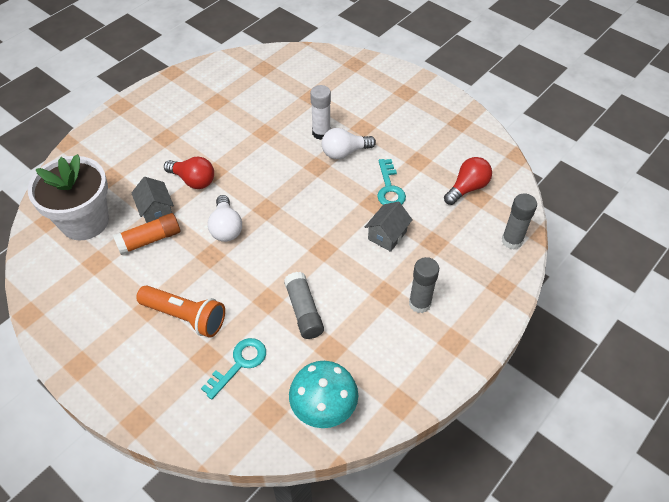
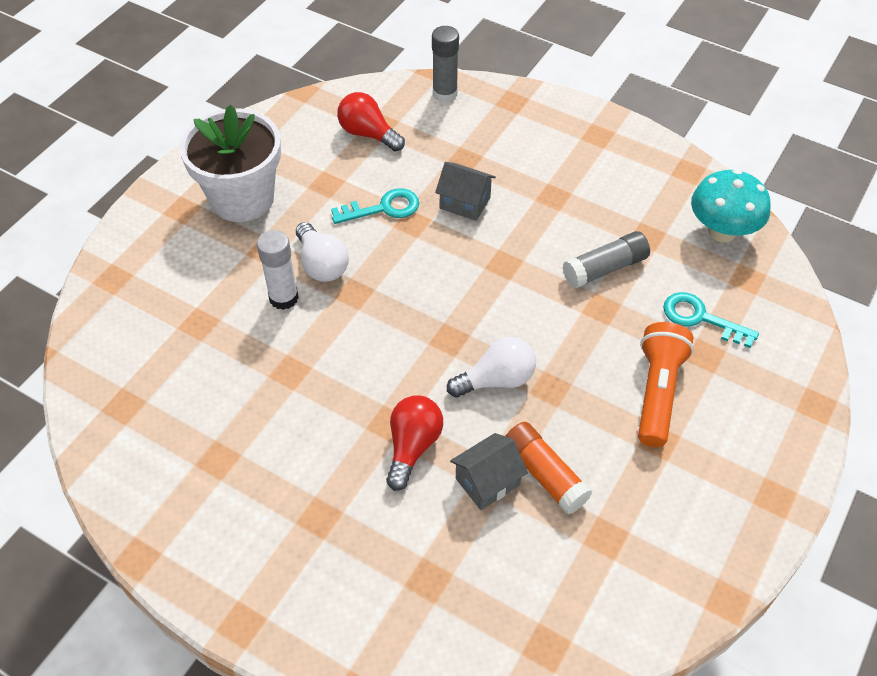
camera: 100 degrees left, 0 degrees up
(85, 221) = (533, 584): white flower pot -> white flower pot (242, 198)
(419, 303) = (558, 165): grey glue stick -> none

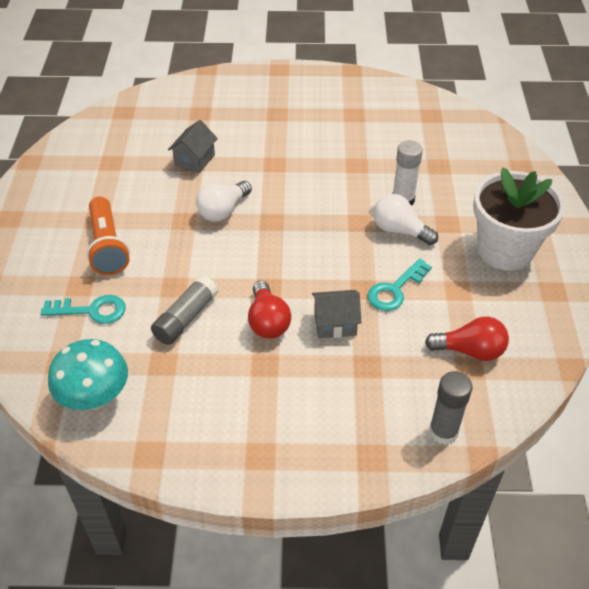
camera: 150 degrees right, 5 degrees down
(412, 447) = (250, 159): red light bulb -> red light bulb (268, 321)
(544, 474) = (162, 175): orange glue stick -> none

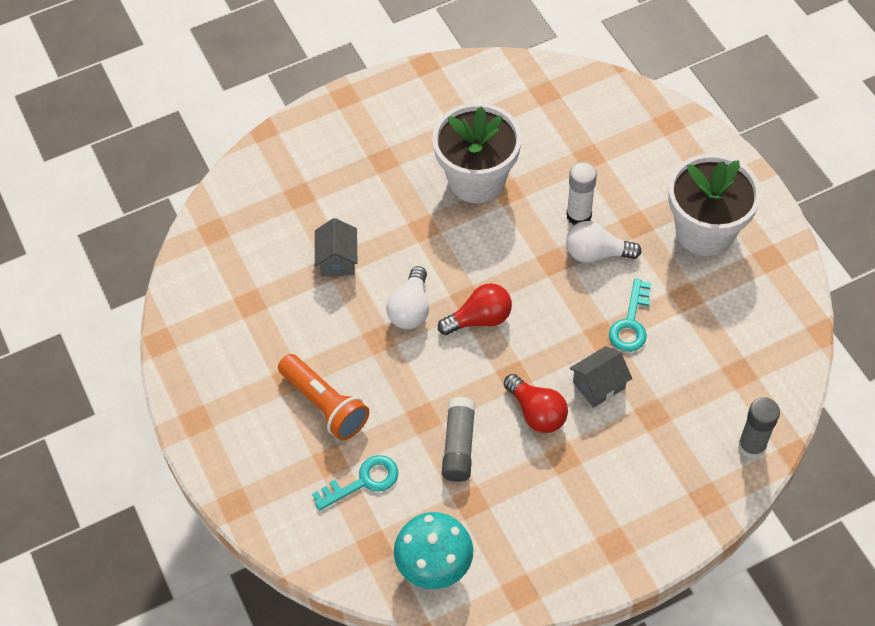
camera: 25 degrees left, 10 degrees up
(338, 149) = (477, 180): none -> white flower pot
(470, 350) = (731, 356): red light bulb -> red light bulb (479, 319)

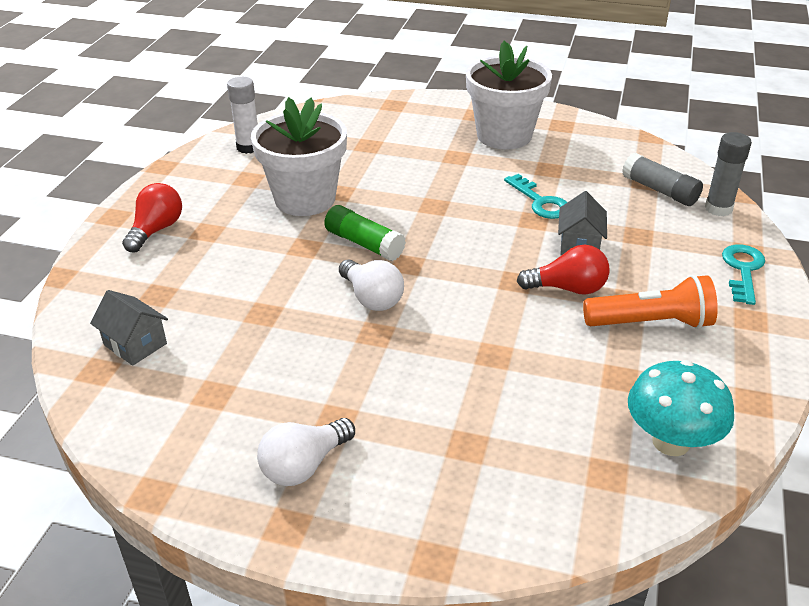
camera: 50 degrees left, 20 degrees down
(325, 405) = (399, 410): orange flashlight -> orange flashlight (651, 323)
(338, 260) = (258, 310): grey house -> grey house (135, 344)
(363, 481) = (519, 436): turquoise key -> turquoise key (743, 270)
(459, 445) = (550, 350): grey glue stick -> grey glue stick (659, 190)
(463, 257) = (364, 244): none -> green glue stick
(479, 319) = (435, 268): red light bulb -> red light bulb (156, 230)
(579, 215) = (411, 174): white glue stick -> white glue stick (248, 147)
(596, 253) = (456, 184): white light bulb -> white light bulb (304, 465)

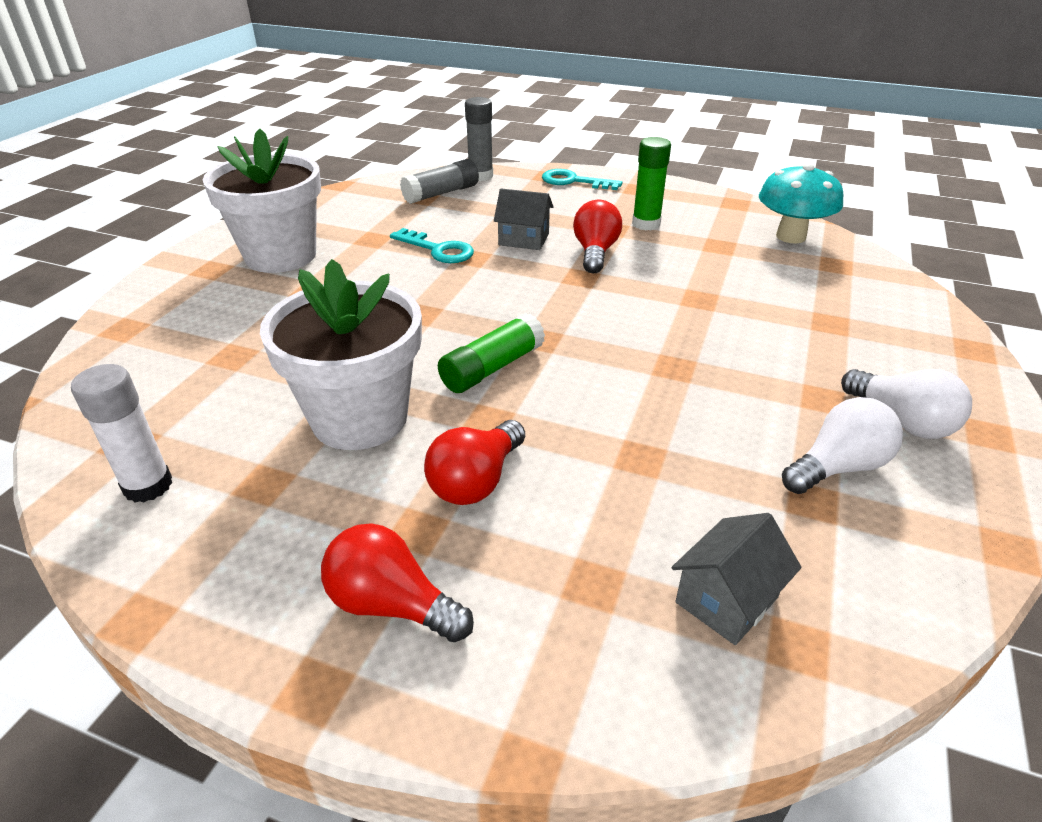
camera: 85 degrees left, 0 degrees up
(244, 247) = (476, 481): none -> red light bulb
(372, 298) = (608, 366): white light bulb -> white light bulb (837, 467)
(540, 202) = (438, 250): turquoise key -> turquoise key turned 60 degrees clockwise
(651, 323) = (646, 224): orange flashlight -> green glue stick

